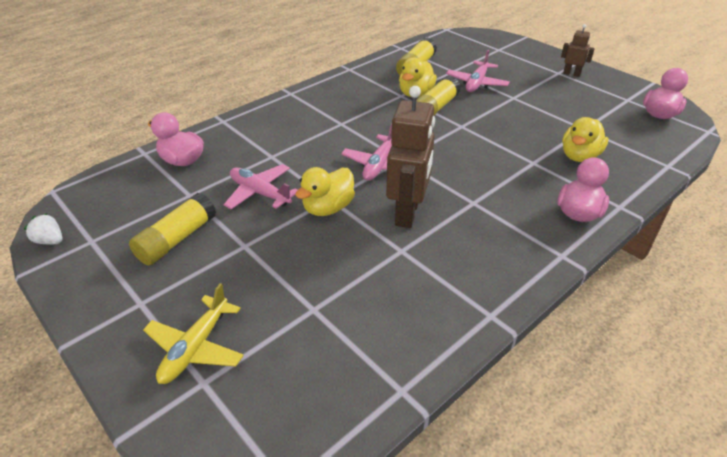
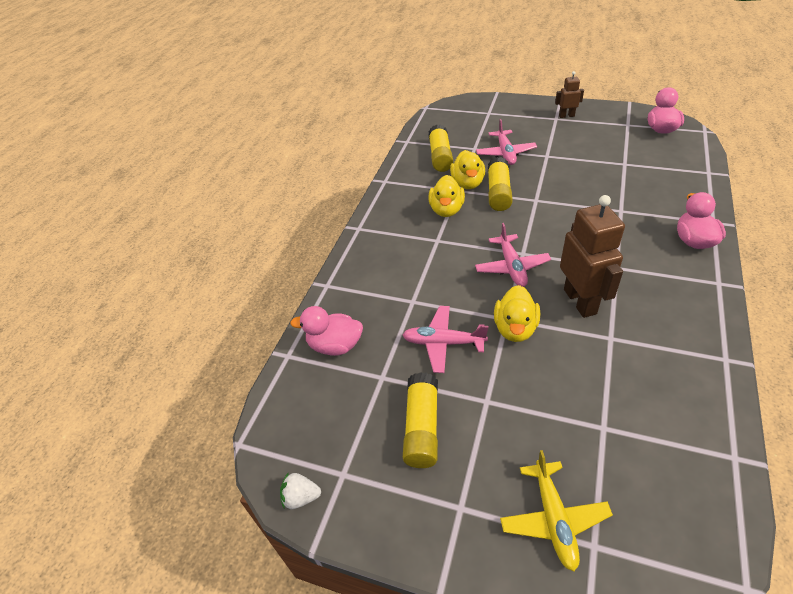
camera: 25 degrees left, 5 degrees up
(579, 156) = (646, 190): yellow duck -> yellow duck (446, 210)

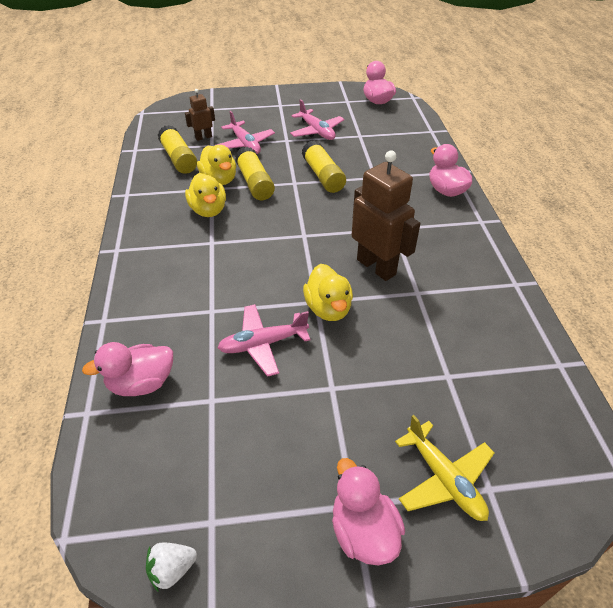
camera: 30 degrees left, 0 degrees up
(422, 427) = (278, 438): yellow glue stick -> yellow glue stick (323, 176)
(459, 532) = (363, 530): none -> pink duck
(511, 267) = (299, 251): pink plane -> pink plane (316, 131)
(566, 116) = (289, 101): brown robot -> brown robot (203, 137)

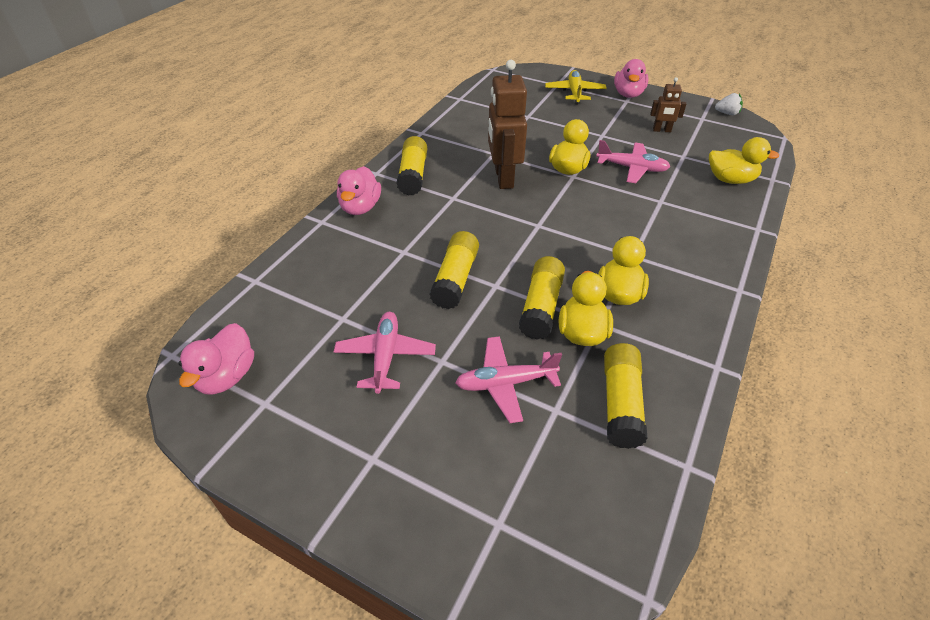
camera: 145 degrees left, 0 degrees up
(142, 383) = (730, 179): pink duck -> yellow duck
(203, 137) = (559, 436): brown robot -> brown robot (661, 130)
(245, 144) = (505, 383): pink plane -> pink plane turned 105 degrees counterclockwise
(451, 233) = (413, 175): none -> yellow glue stick

